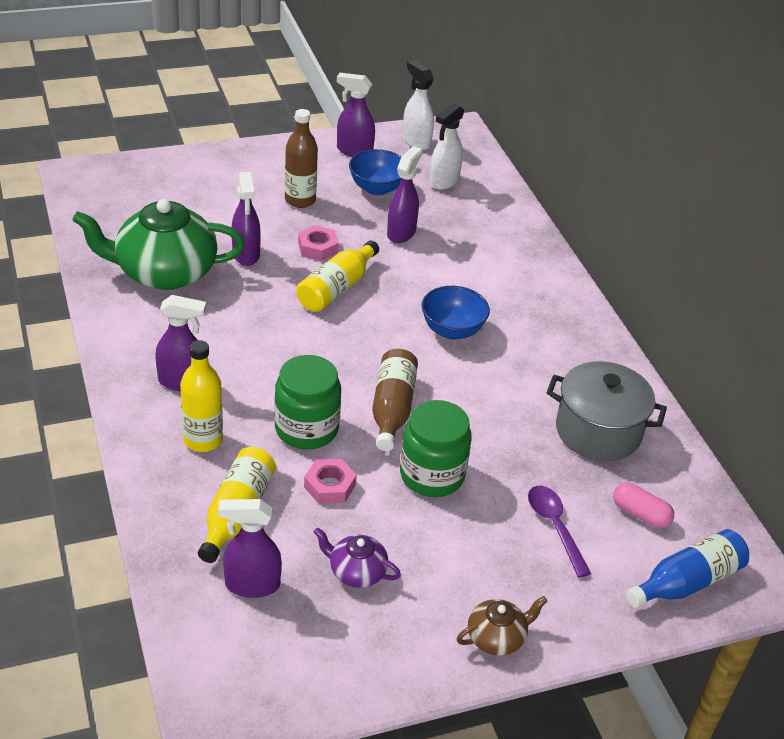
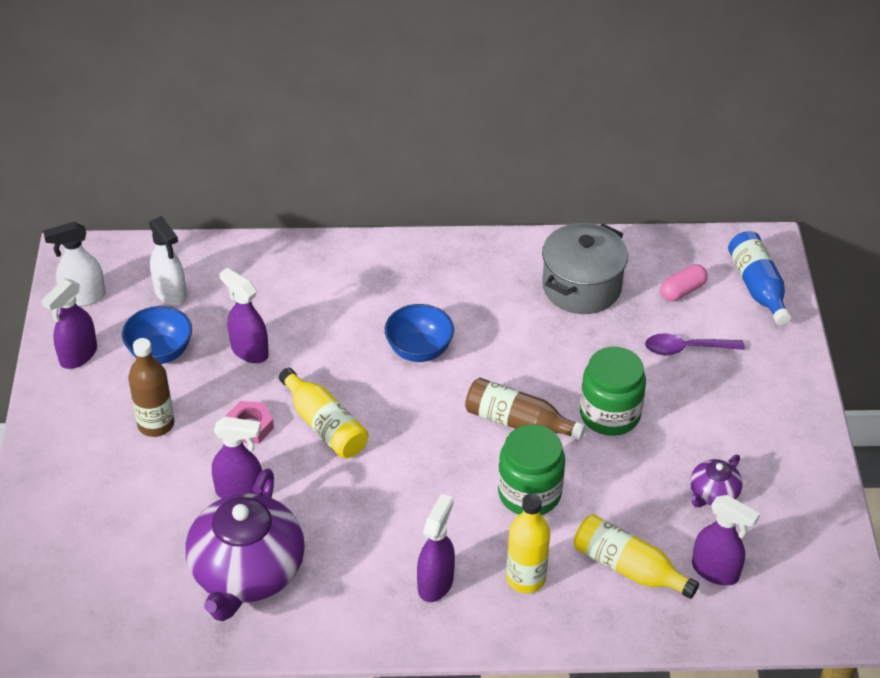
camera: 70 degrees left, 5 degrees up
(164, 272) = (246, 572): green teapot -> purple teapot
(251, 585) = (715, 571): purple spray bottle -> purple spray bottle turned 75 degrees counterclockwise
(329, 486) = (608, 491): pink nut -> none
(497, 638) = (795, 418): brown teapot -> none

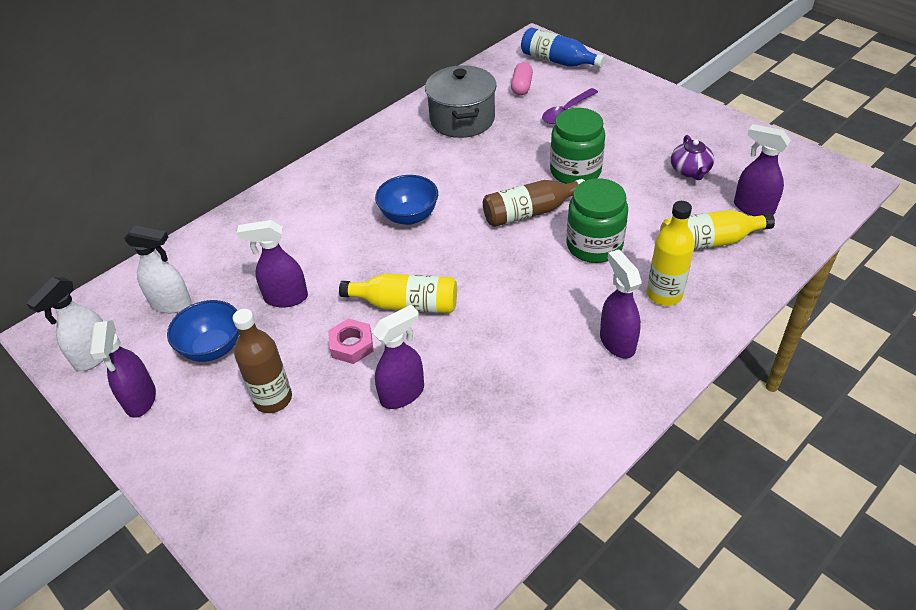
camera: 40 degrees left, 0 degrees up
(246, 572) = (482, 444): purple teapot -> none
(715, 571) = (753, 208): purple spray bottle -> purple spray bottle turned 135 degrees counterclockwise

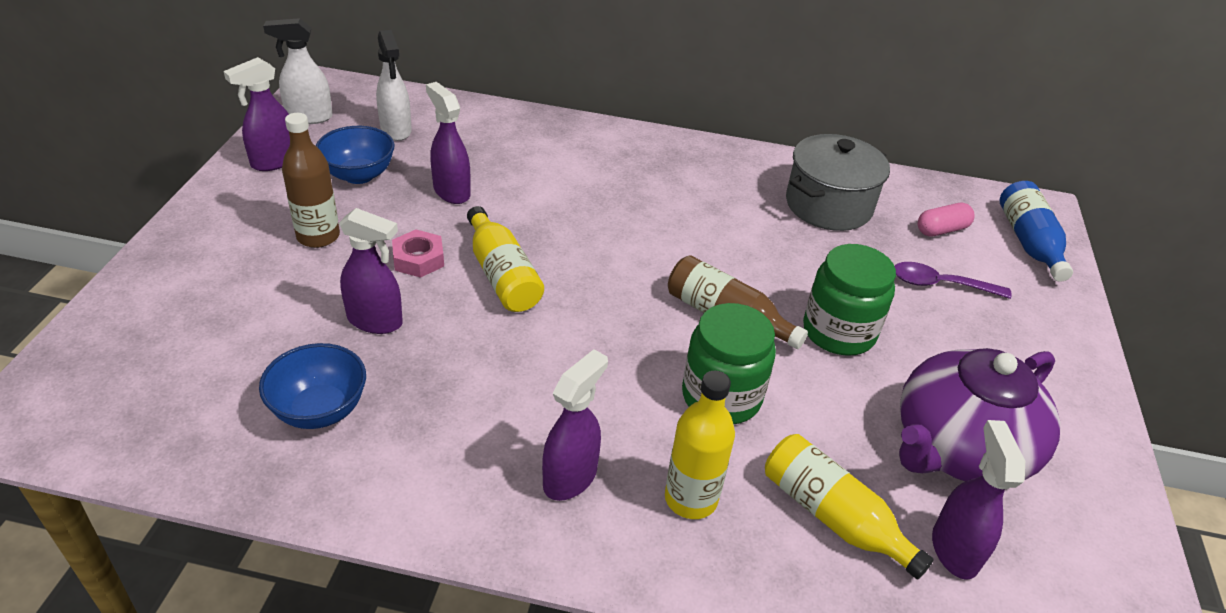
camera: 50 degrees right, 5 degrees down
(409, 216) = (634, 226): blue bowl -> blue bowl (320, 410)
(690, 171) = (959, 448): purple teapot -> purple teapot, size x2.17

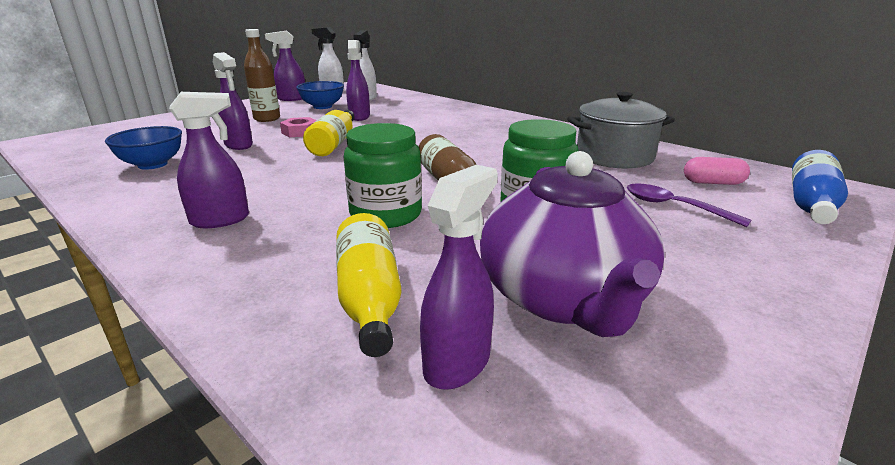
camera: 35 degrees right, 15 degrees down
(691, 499) = (276, 252): yellow bottle -> none
(959, 448) = (563, 298): purple teapot -> purple teapot turned 90 degrees counterclockwise

